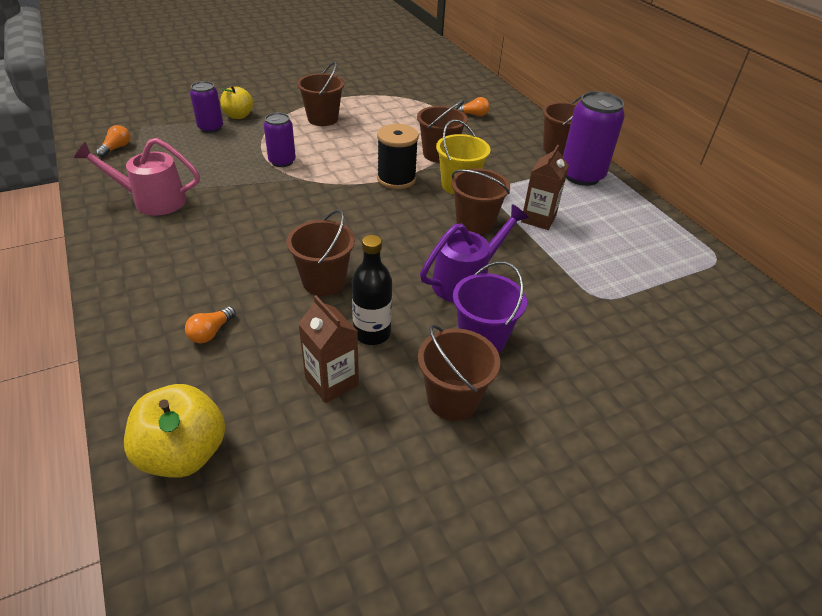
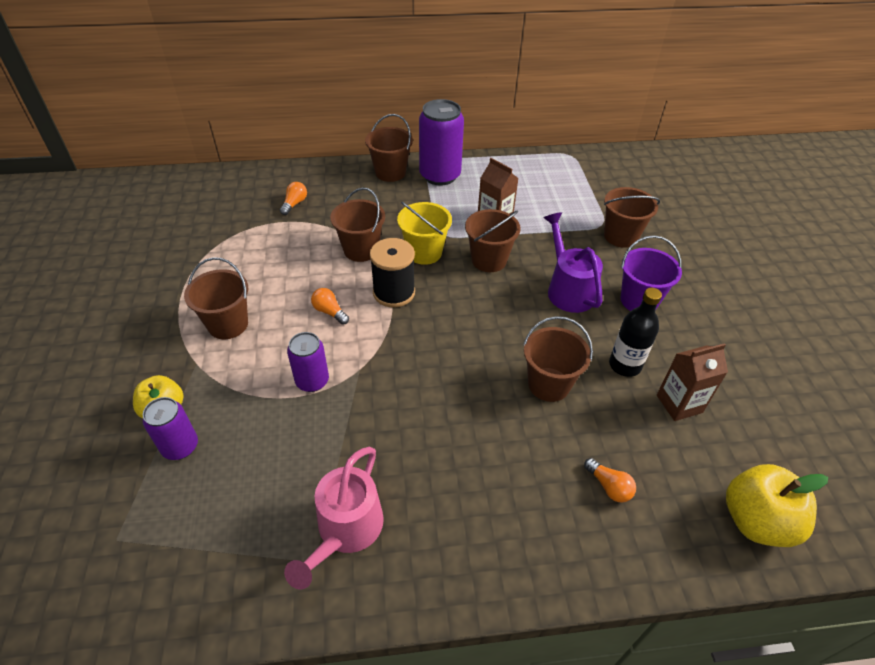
camera: 70 degrees left, 5 degrees up
(116, 148) = (173, 577): orange light bulb -> orange light bulb (329, 312)
(452, 399) = (701, 335): brown bucket -> brown bucket (620, 236)

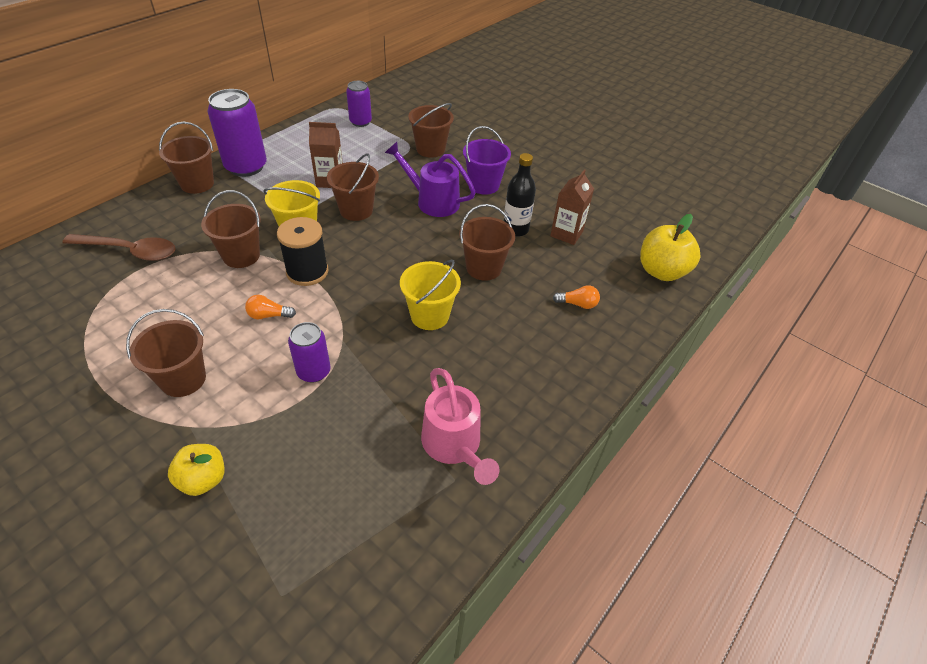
camera: 45 degrees left, 0 degrees up
(180, 446) = (255, 493): purple can -> purple can (360, 122)
(294, 204) = (130, 251): orange light bulb -> brown spoon
(450, 397) = (429, 315): none -> yellow bucket

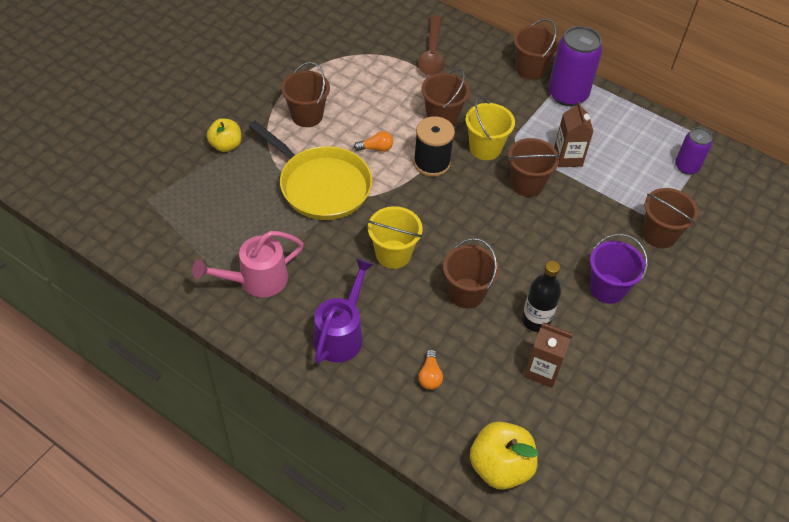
camera: 85 degrees right, 5 degrees up
(269, 315) = (376, 148): orange light bulb -> orange light bulb turned 90 degrees clockwise
(314, 371) = (321, 185): purple can -> yellow pan
(432, 201) = (561, 243): purple watering can -> purple watering can (341, 333)

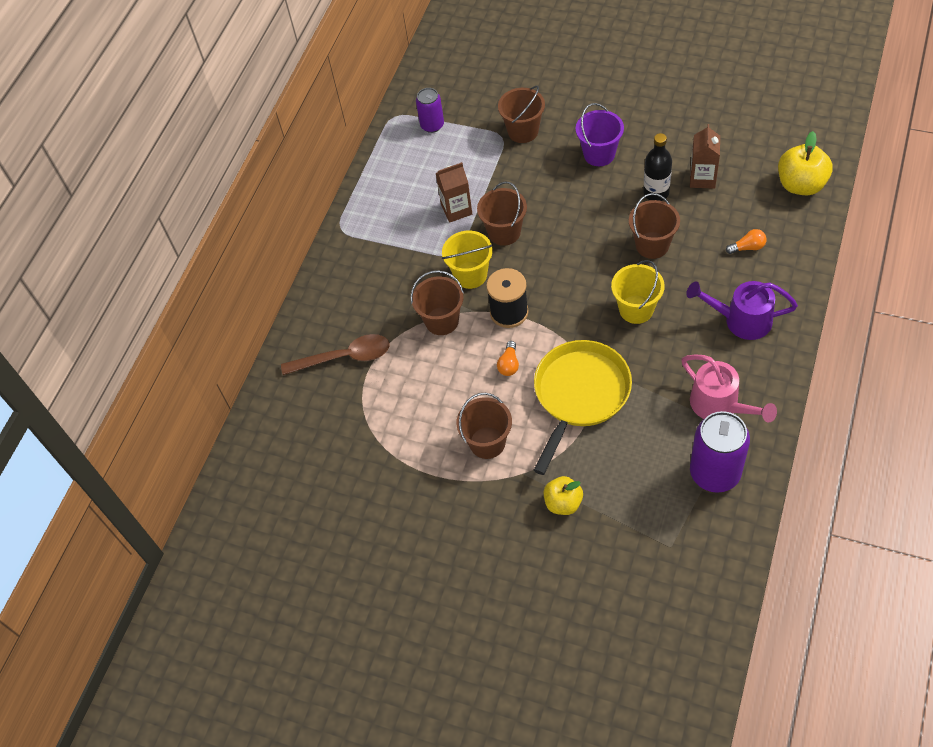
camera: 95 degrees left, 5 degrees up
(376, 148) = (509, 364): orange light bulb -> orange light bulb turned 150 degrees counterclockwise
(530, 69) = (339, 265): brown bucket -> none
(567, 94) = (367, 227): purple can -> purple can (715, 473)

